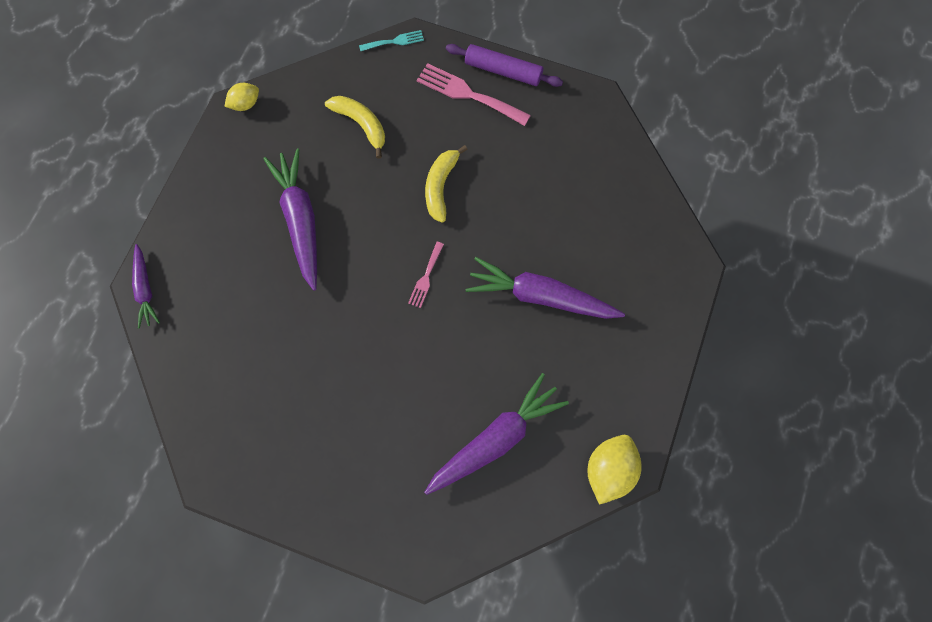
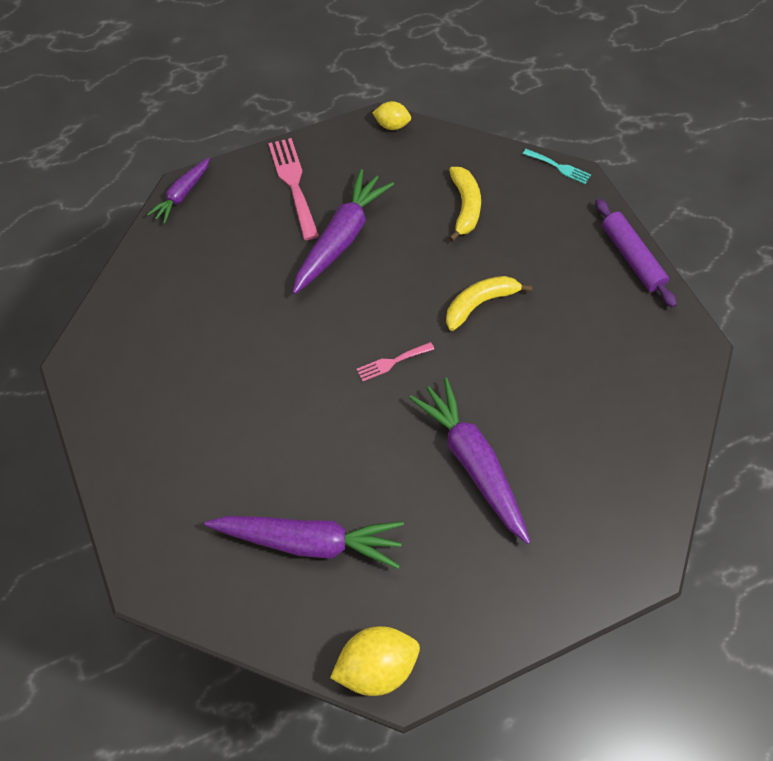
camera: 45 degrees right, 10 degrees down
(468, 94) = (580, 252): pink fork -> pink fork (293, 183)

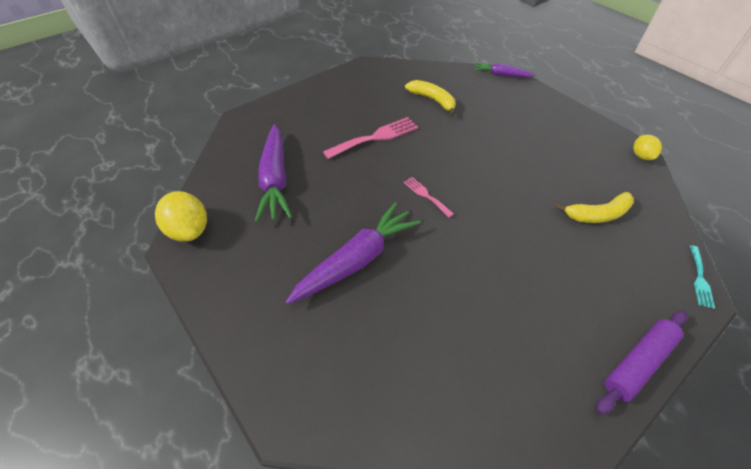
camera: 75 degrees right, 10 degrees down
(293, 183) = (545, 117): pink fork -> pink fork (375, 137)
(341, 238) = (516, 149): purple carrot -> none
(480, 304) = (507, 240): yellow banana -> yellow banana (432, 100)

